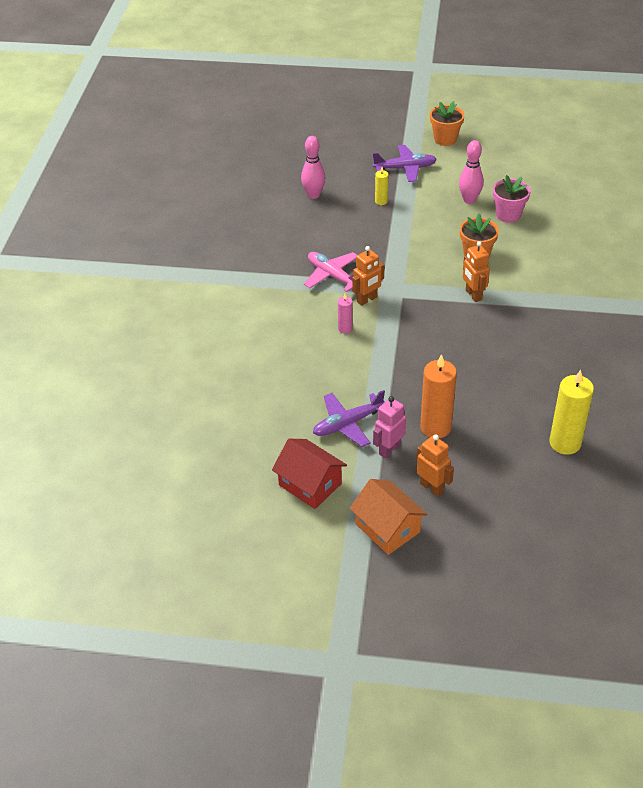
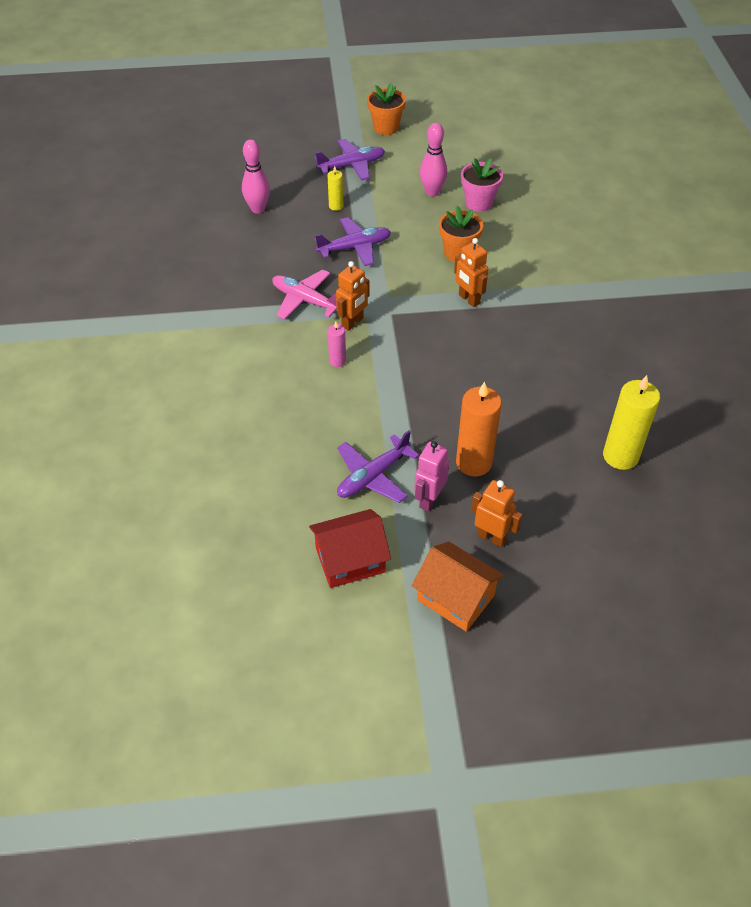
camera: 15 degrees left, 5 degrees up
(310, 484) = (350, 560): red house -> red house turned 45 degrees counterclockwise
(387, 238) = (355, 247): none -> purple plane

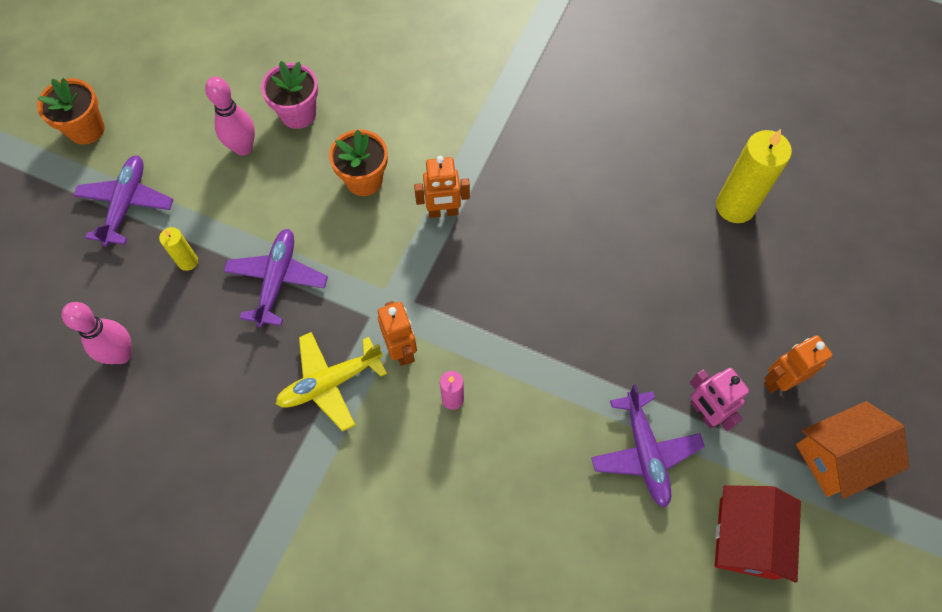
camera: 60 degrees left, 15 degrees up
(305, 300) = (330, 383): pink plane -> yellow plane
(474, 462) = (677, 341): orange candle -> none

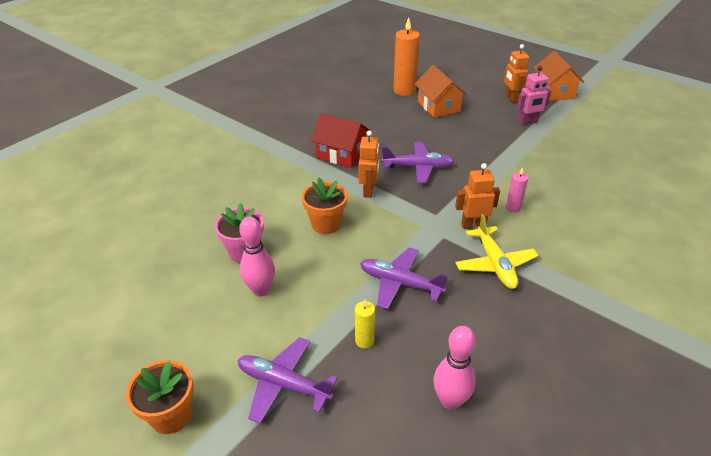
camera: 75 degrees left, 25 degrees down
(645, 453) = (551, 144): purple plane -> purple plane (418, 167)
(702, 266) = (438, 106): none -> orange house
(735, 206) = (404, 91): yellow candle -> orange candle
(746, 538) = (598, 123): red house -> red house (341, 154)

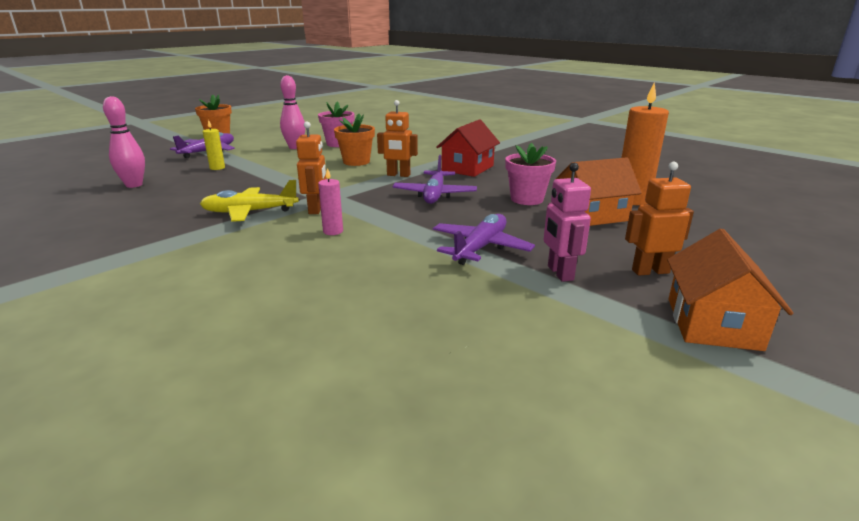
camera: 95 degrees right, 15 degrees down
(400, 283) = (263, 179): purple plane -> purple plane (480, 248)
(415, 128) = (527, 199): none -> pink flower pot
(553, 92) = (712, 323): orange house -> orange house turned 75 degrees counterclockwise

